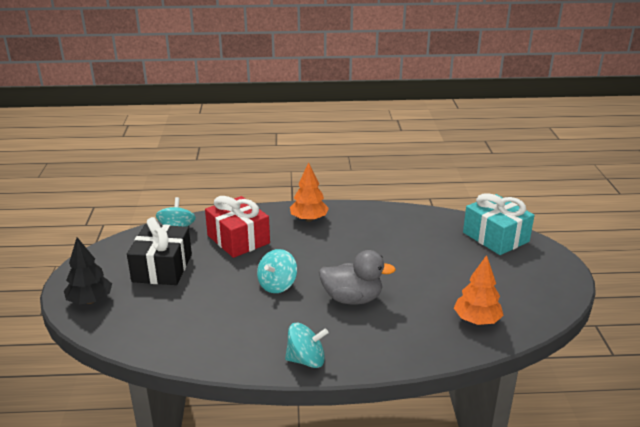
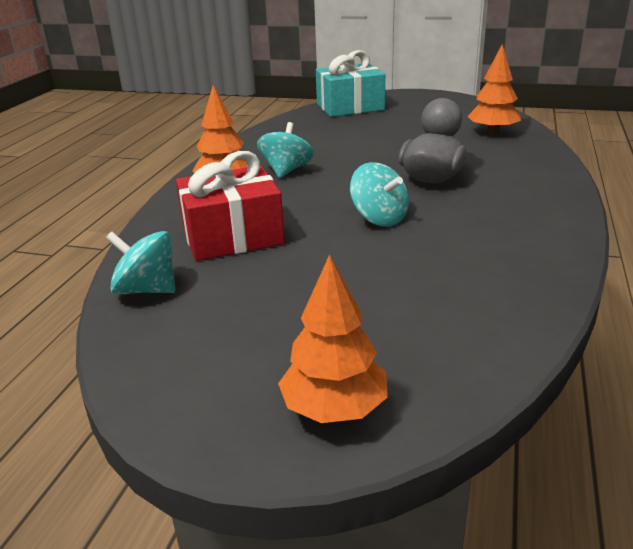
camera: 70 degrees left, 0 degrees up
(90, 300) = (334, 408): black tree -> orange tree
(162, 268) = (268, 312): black gift -> none
(306, 360) = (554, 216): turquoise spinning top -> turquoise spinning top (286, 171)

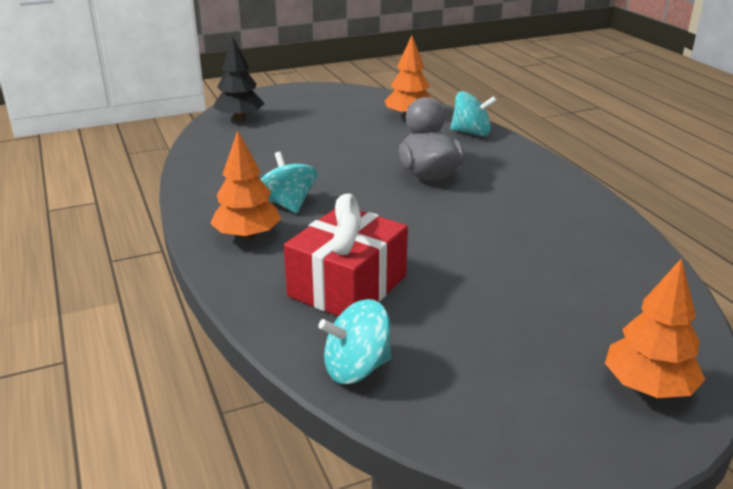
camera: 40 degrees left, 0 degrees up
(350, 107) = (240, 118): turquoise gift -> black tree
(379, 218) = (443, 225): turquoise spinning top -> turquoise spinning top (471, 133)

